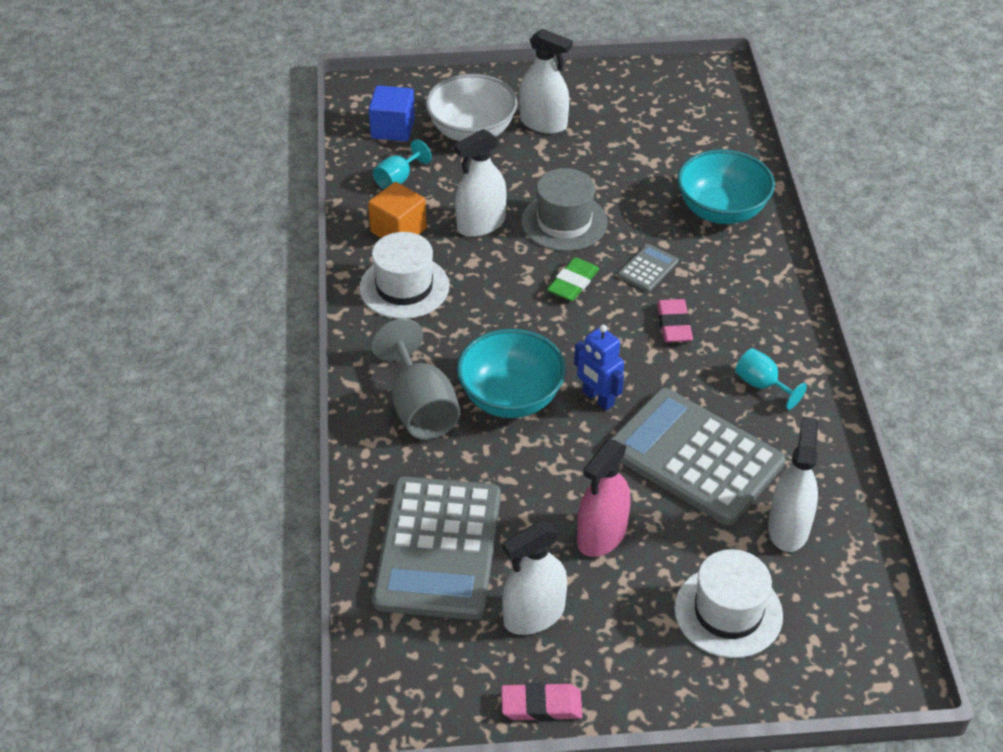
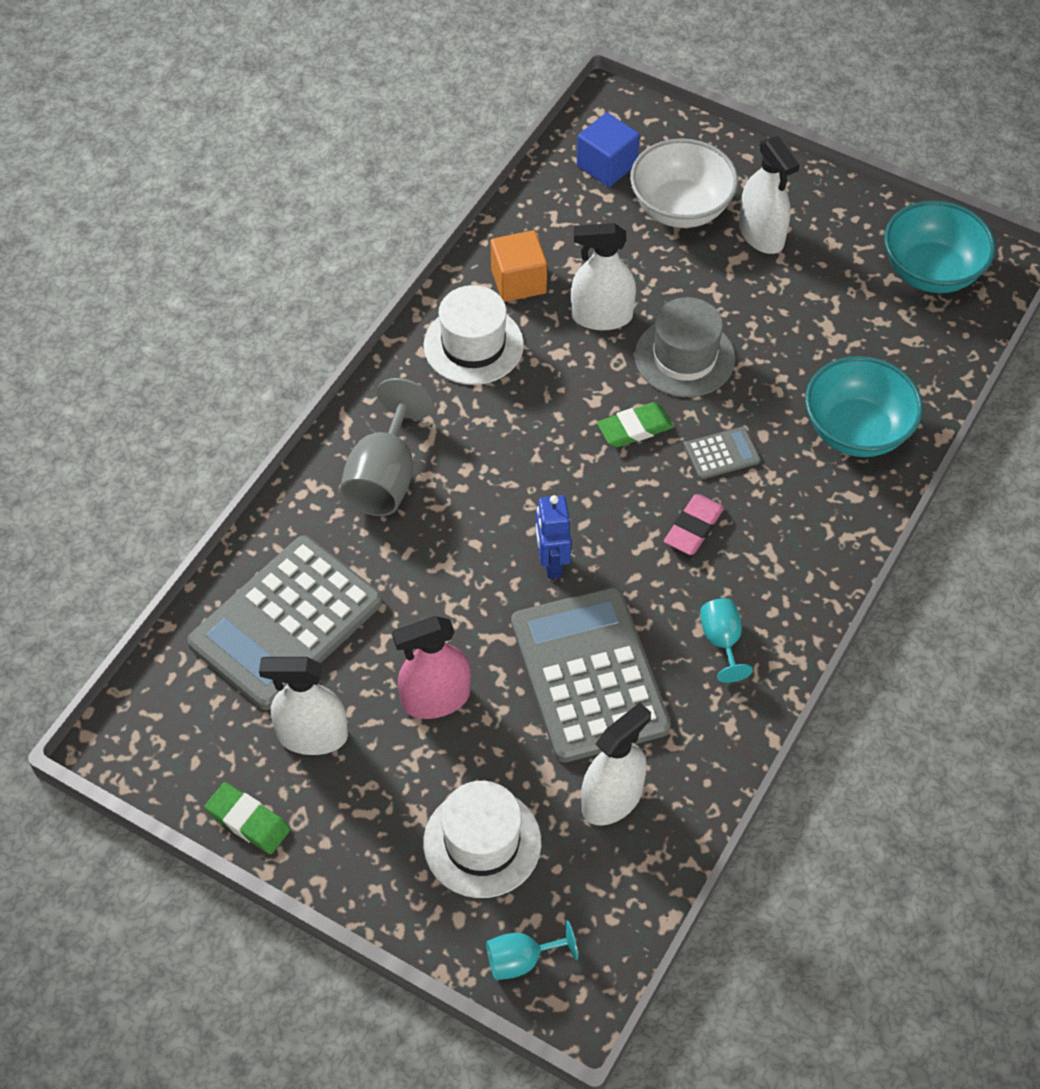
camera: 35 degrees right, 10 degrees up
(398, 179) = (564, 225): turquoise goblet -> turquoise goblet (521, 960)
(511, 397) = (473, 514): turquoise bowl -> turquoise bowl (931, 272)
(541, 705) = (248, 821): pink eraser -> green eraser

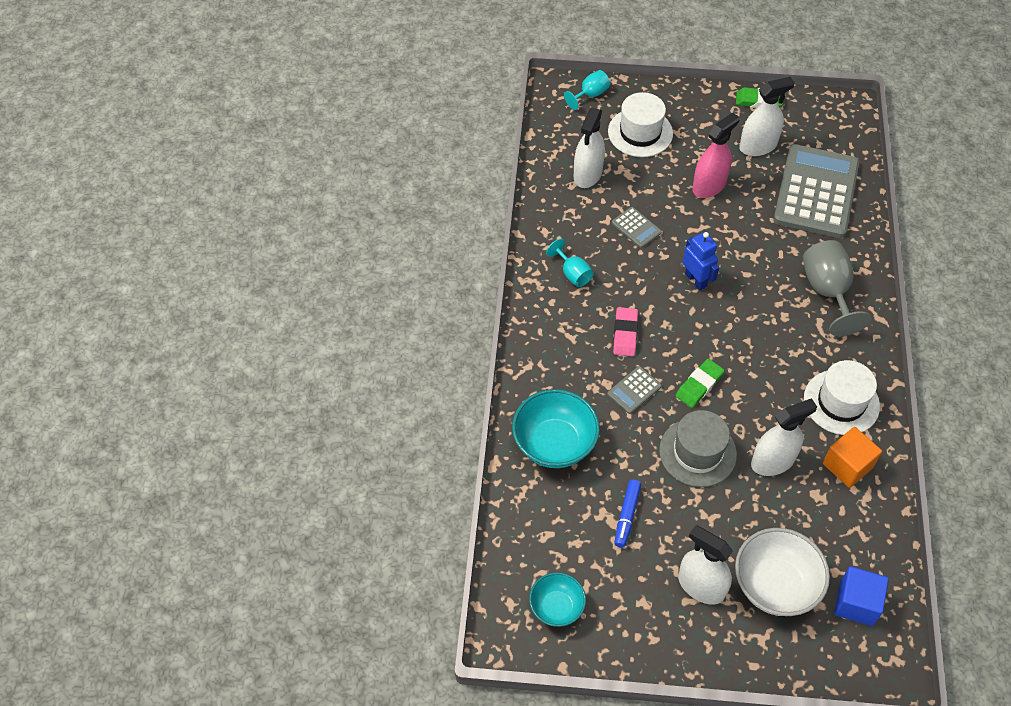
camera: 155 degrees right, 0 degrees up
(588, 675) = (636, 228): grey calculator -> grey calculator, size x0.41
(807, 325) = (626, 516): none -> blue marker
(931, 272) = (556, 607): turquoise bowl -> turquoise bowl, size x0.61

